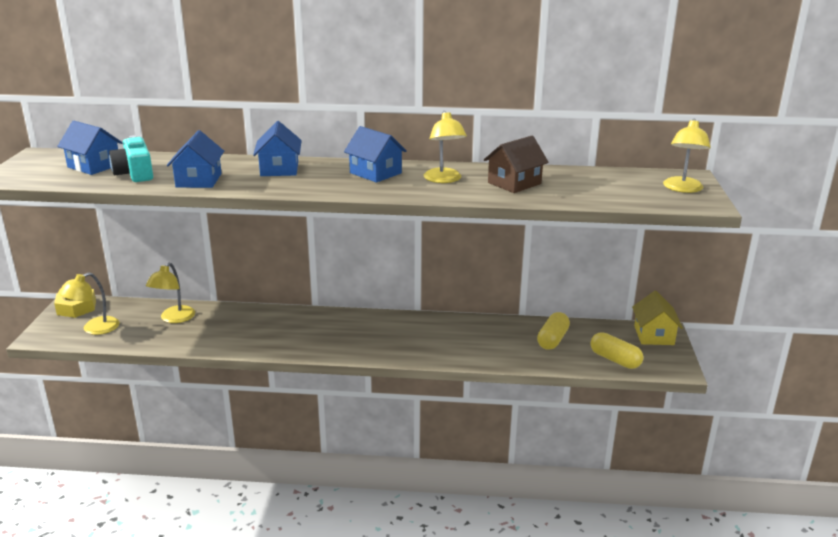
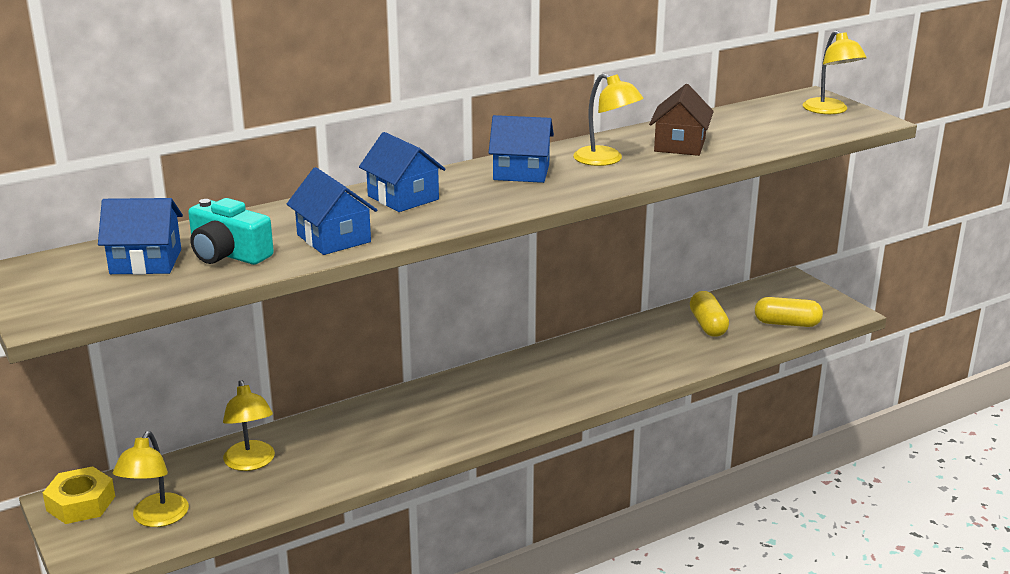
camera: 35 degrees left, 0 degrees up
(654, 335) = (788, 287): yellow house -> none

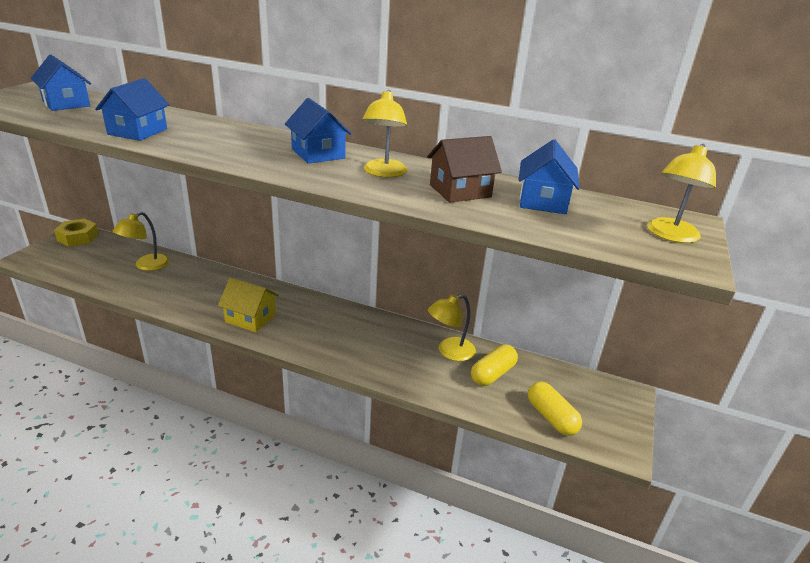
camera: 50 degrees right, 5 degrees up
(156, 518) = (74, 261): yellow lamp -> yellow lamp (449, 352)
(228, 254) = (91, 116): turquoise camera -> none
(403, 198) = (227, 134): blue house -> blue house (543, 201)
(471, 421) = (250, 318): none -> yellow house

